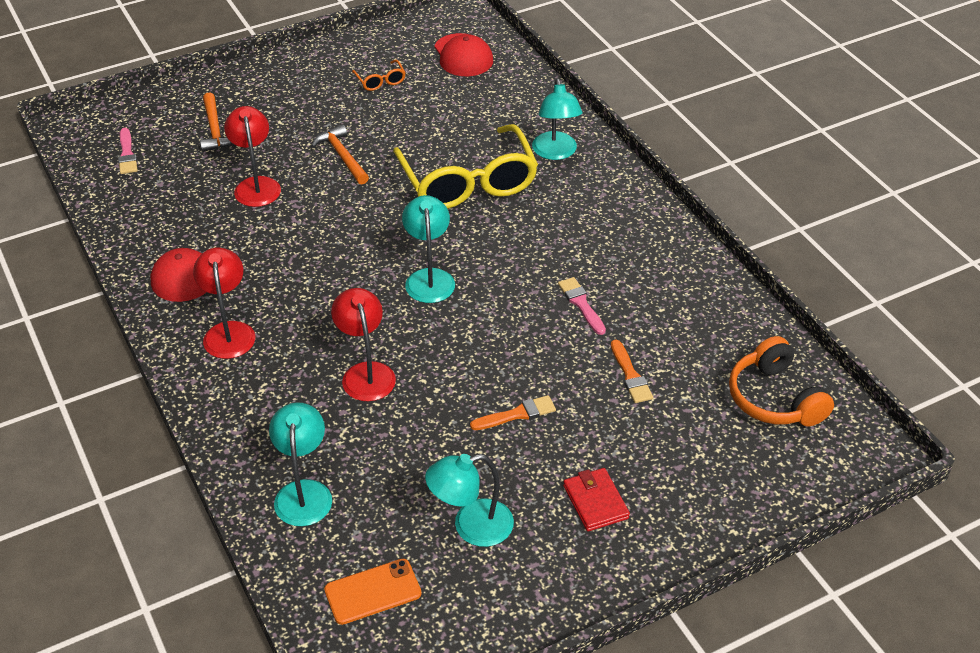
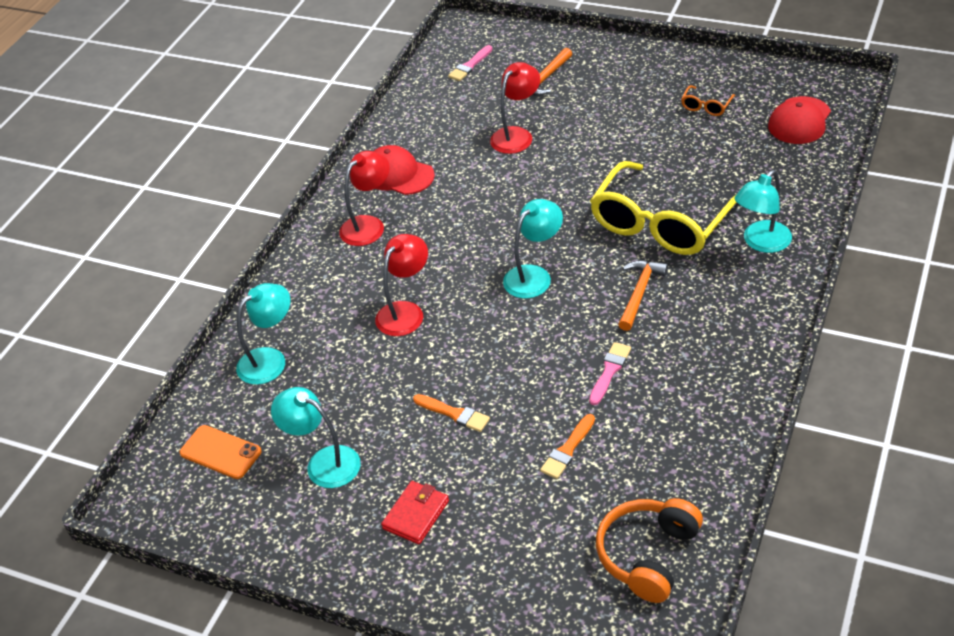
camera: 55 degrees right, 0 degrees up
(342, 156) = (600, 148): orange hammer -> orange hammer (639, 293)

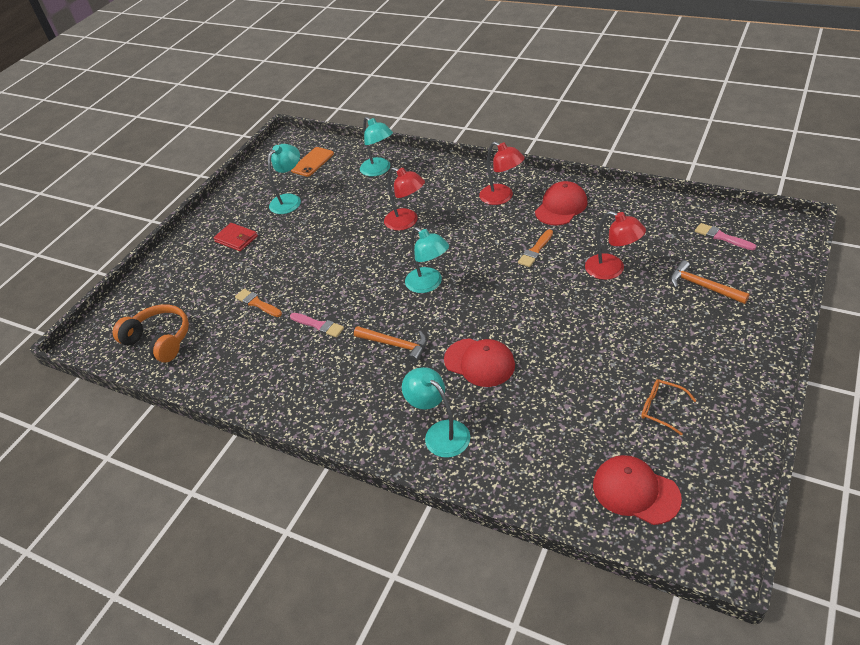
camera: 95 degrees right, 0 degrees up
(454, 414) = (307, 250): orange brush -> orange brush (535, 250)
(661, 223) = (479, 362): yellow glasses -> red cap

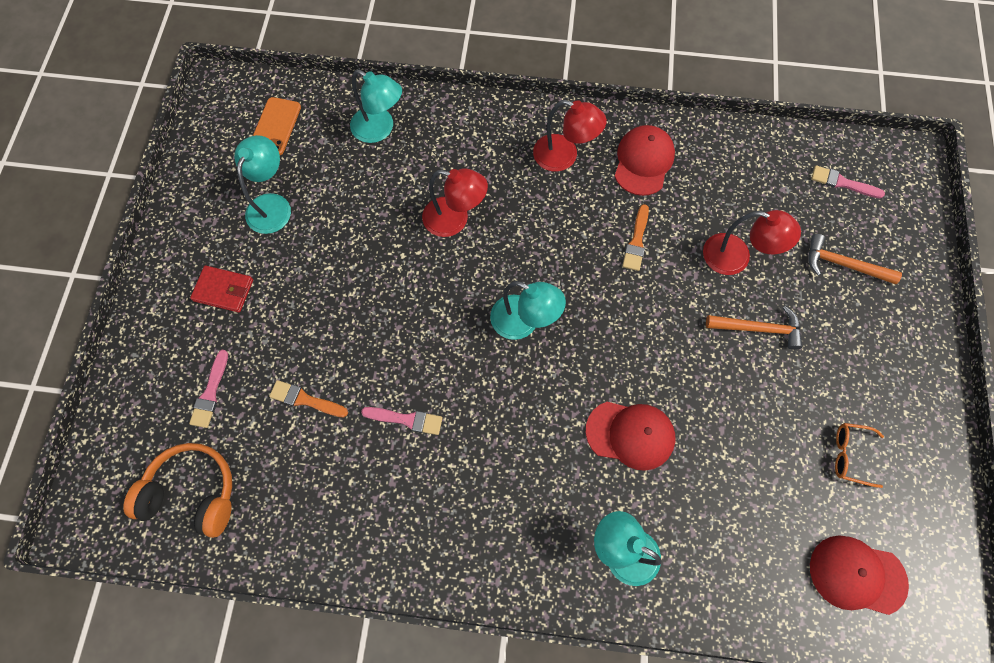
camera: 25 degrees left, 25 degrees up
(199, 290) = (210, 393): none -> pink brush
(395, 345) = (518, 430): orange hammer -> orange hammer (758, 329)

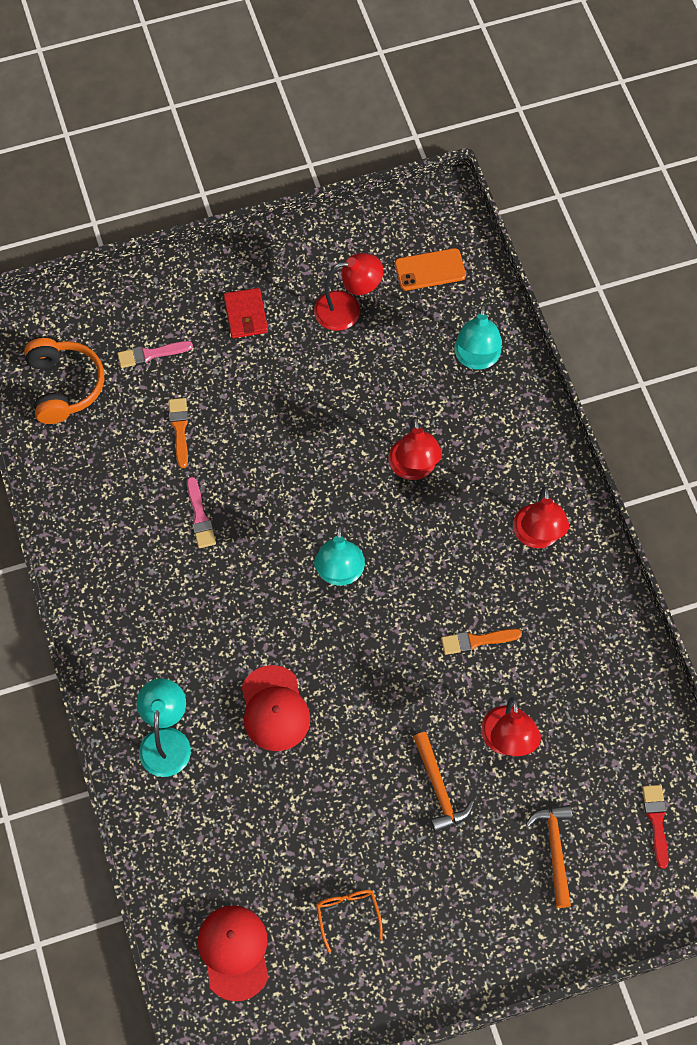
camera: 65 degrees right, 5 degrees down
(272, 205) = (347, 309): turquoise lamp -> red lamp
(643, 162) = (573, 613): red cap -> none
(842, 183) = (656, 821): pink brush -> red brush

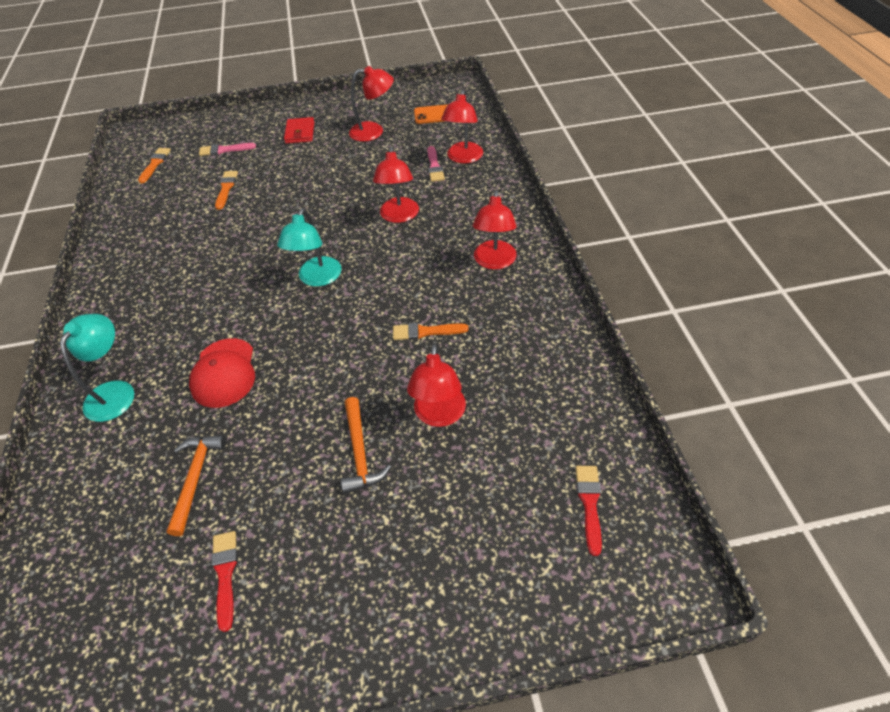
camera: 10 degrees right, 15 degrees down
(64, 386) = (155, 164): orange headphones -> orange brush
(200, 517) = (218, 238): pink brush -> pink brush (434, 166)
(234, 952) = (85, 604): red cap -> none
(348, 915) = (225, 574): orange glasses -> red brush
(476, 359) = (463, 158): turquoise lamp -> red lamp
(555, 850) = (472, 524): orange hammer -> orange hammer (196, 478)

